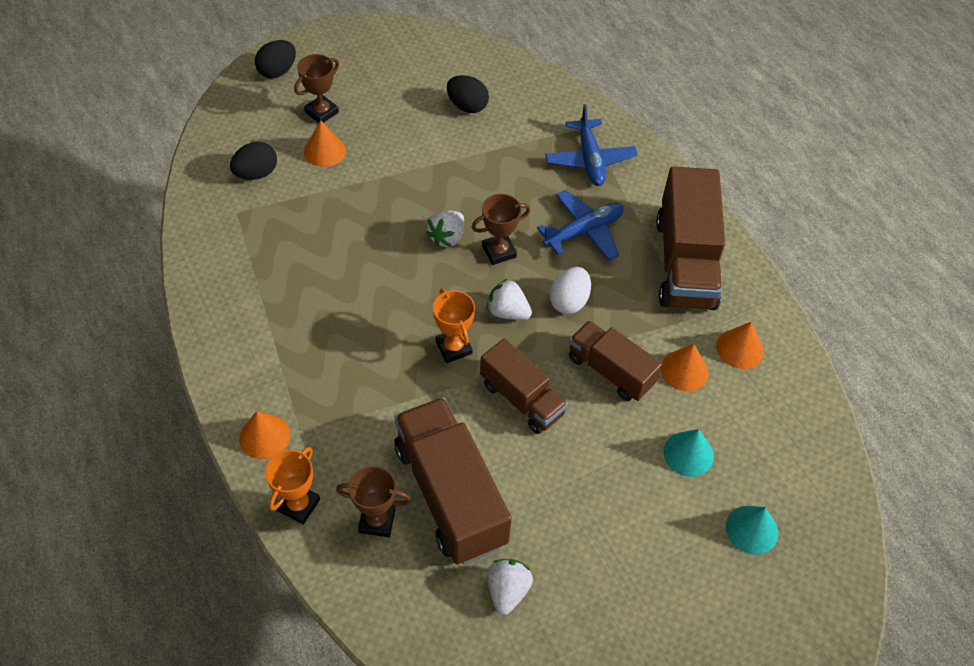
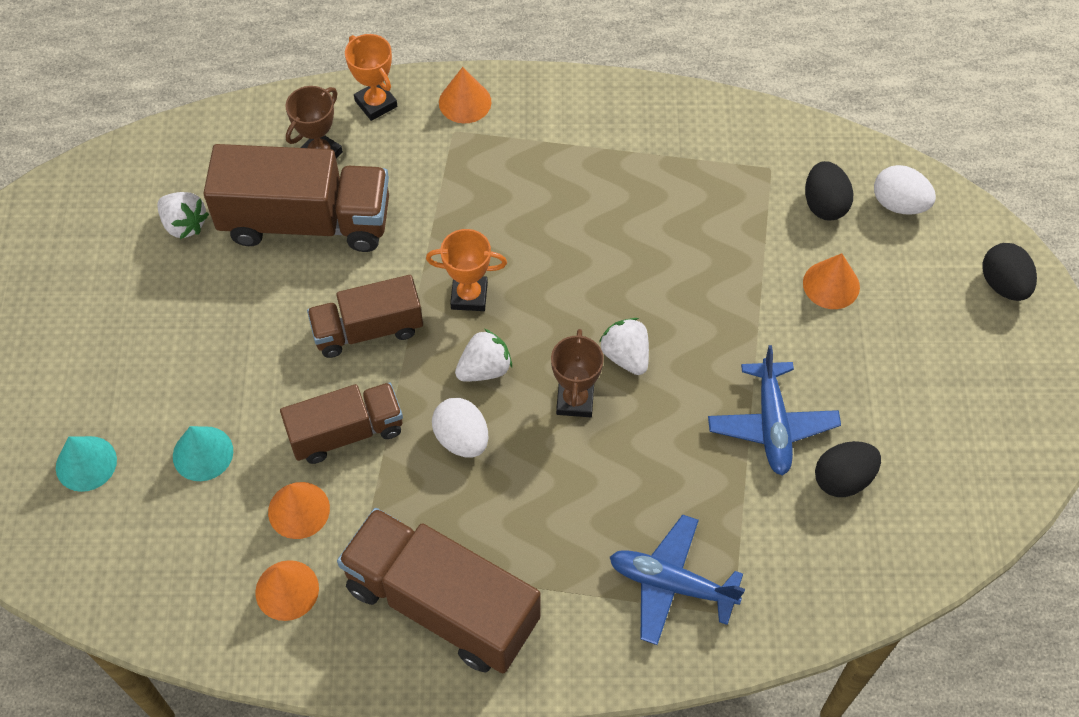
camera: 120 degrees right, 5 degrees up
(236, 136) = (899, 204): none -> white egg
(321, 112) = (903, 305): brown trophy -> none
(584, 231) = (554, 510): blue plane -> blue plane (772, 424)

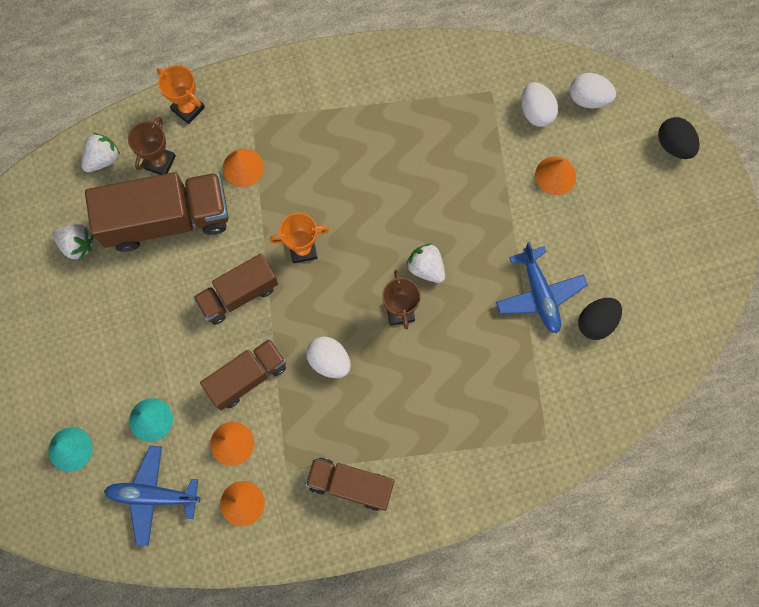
camera: 15 degrees left, 15 degrees up
(442, 604) = (350, 485): brown truck -> brown truck, size x0.62
(465, 102) = (254, 91): orange cone -> orange cone (243, 167)
(484, 369) = (330, 303): white strawberry -> white strawberry (103, 159)
(671, 584) = (500, 429): blue plane -> blue plane (153, 495)
(824, 204) = (536, 112): black egg -> white egg

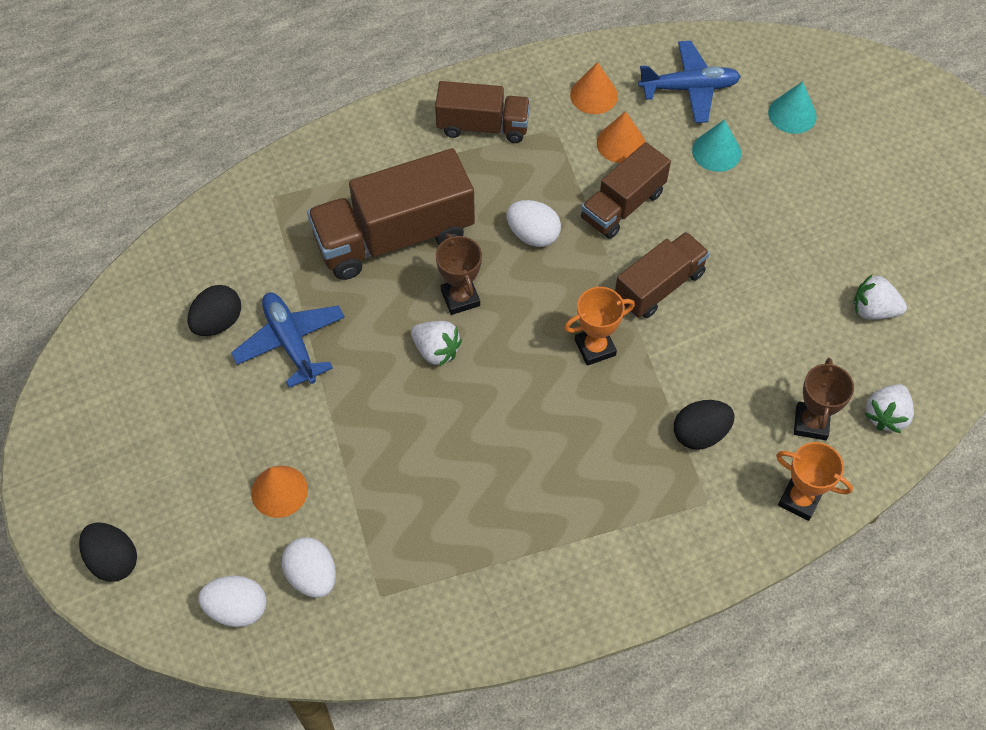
camera: 170 degrees right, 15 degrees down
(166, 219) = (775, 355): brown truck -> brown truck (394, 237)
(243, 167) = (700, 434): orange cone -> black egg

